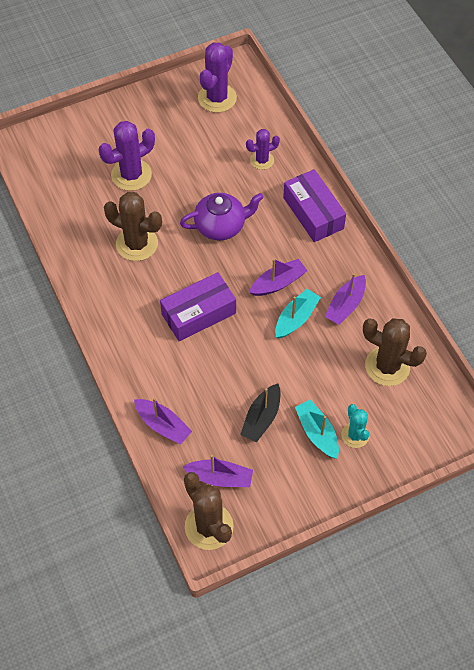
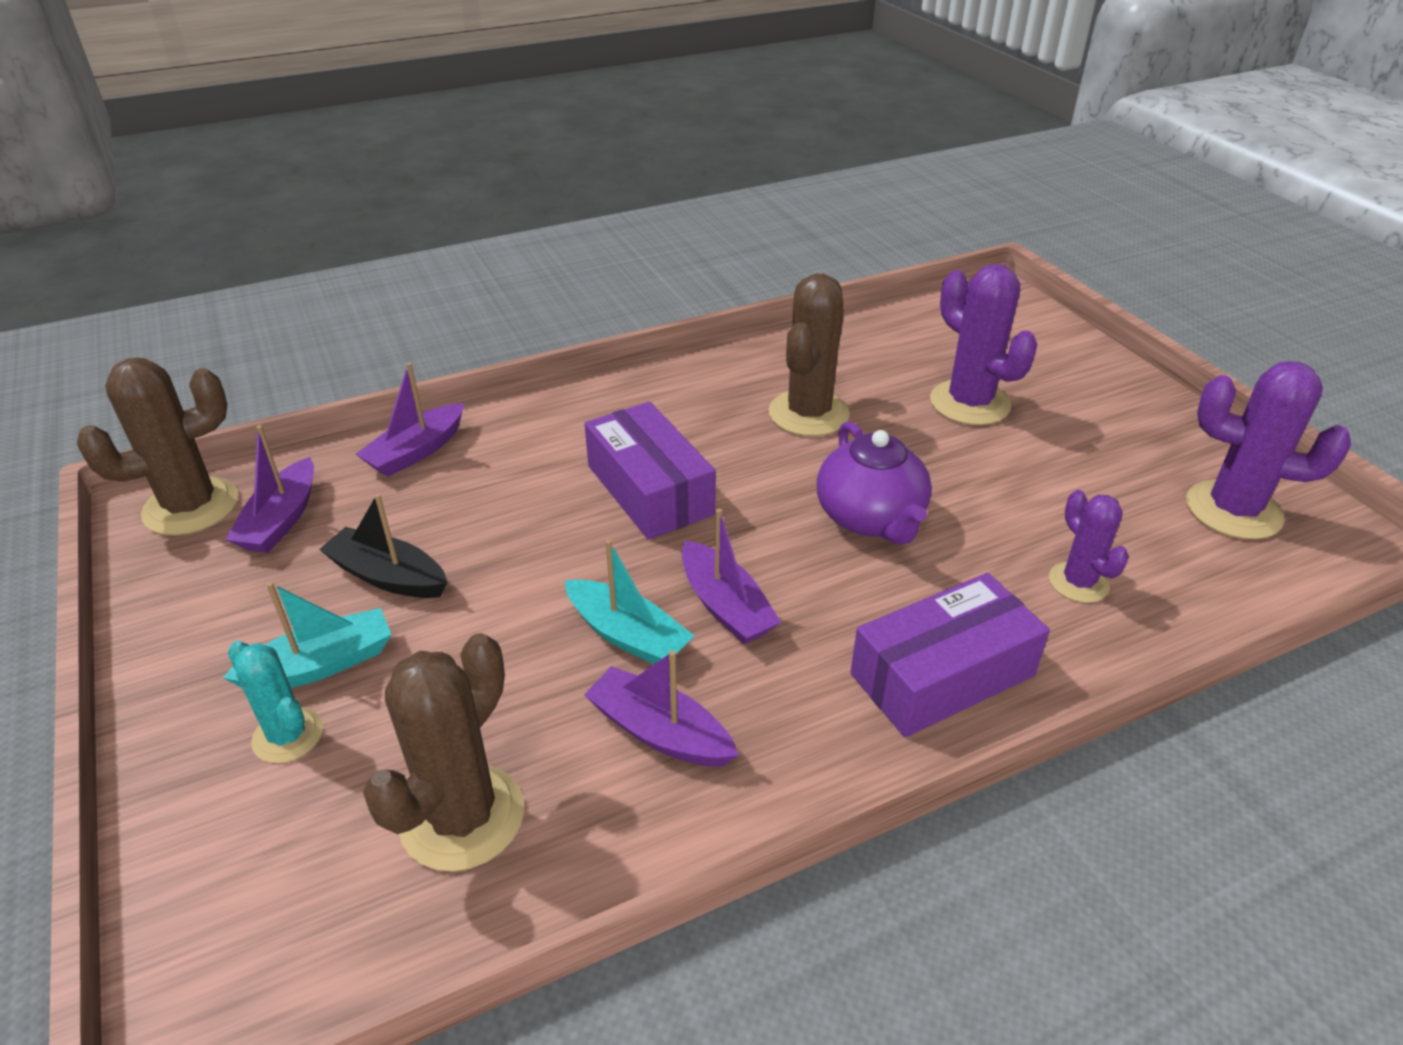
camera: 90 degrees right, 20 degrees down
(355, 435) = (288, 735): turquoise cactus -> turquoise cactus turned 60 degrees clockwise

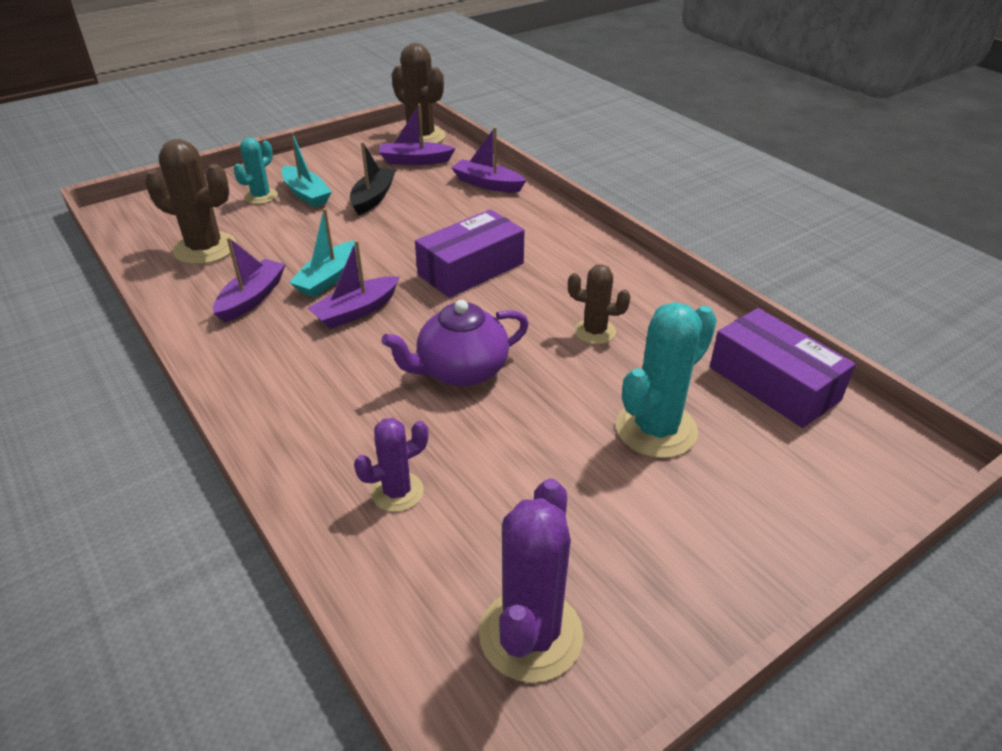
camera: 80 degrees right, 0 degrees up
(808, 413) = (594, 332): brown cactus -> brown cactus, size x0.60
(942, 674) = (292, 409): purple box -> purple box (773, 383)
(969, 403) = (656, 429): purple cactus -> turquoise cactus

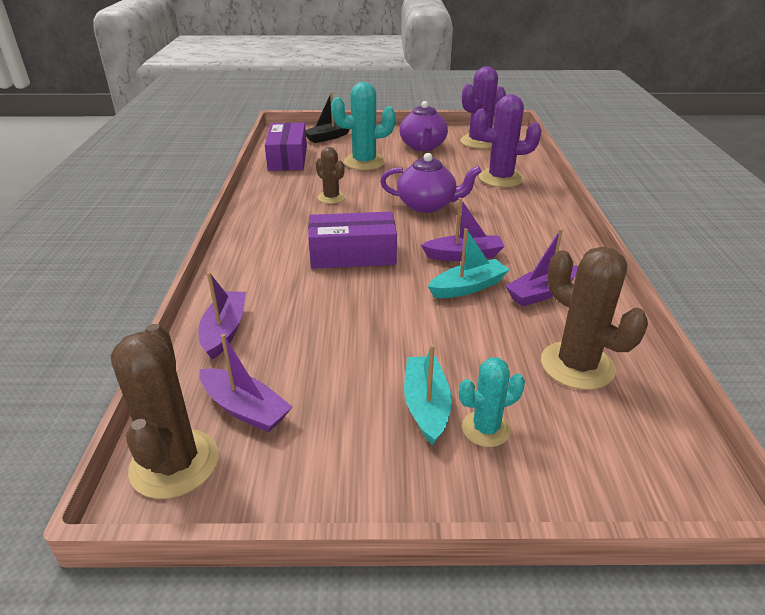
camera: 145 degrees left, 5 degrees down
(373, 198) = (356, 363): black boat -> black boat (328, 137)
(397, 492) = (500, 178): purple cactus -> purple cactus, size x1.68
(487, 184) = (224, 330): purple boat -> purple boat turned 150 degrees counterclockwise
(623, 540) = (423, 147): none -> purple teapot

